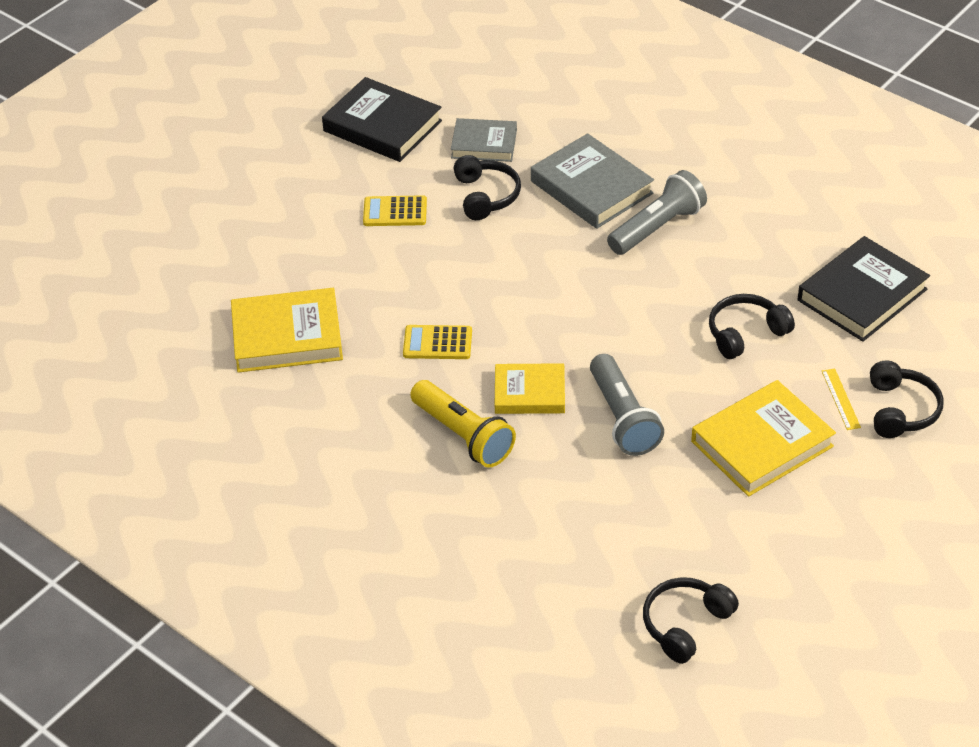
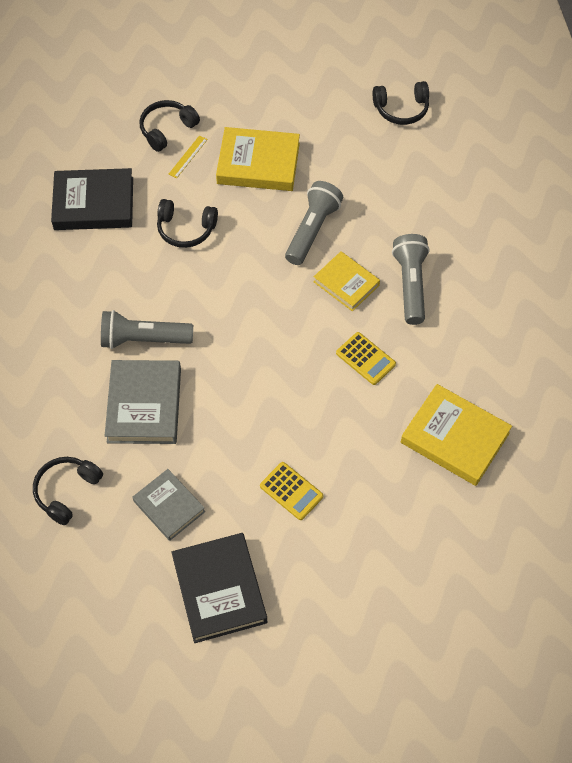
camera: 140 degrees left, 15 degrees up
(464, 435) = (410, 285): yellow flashlight -> grey flashlight
(486, 196) = (218, 455): black headphones -> black headphones (66, 491)

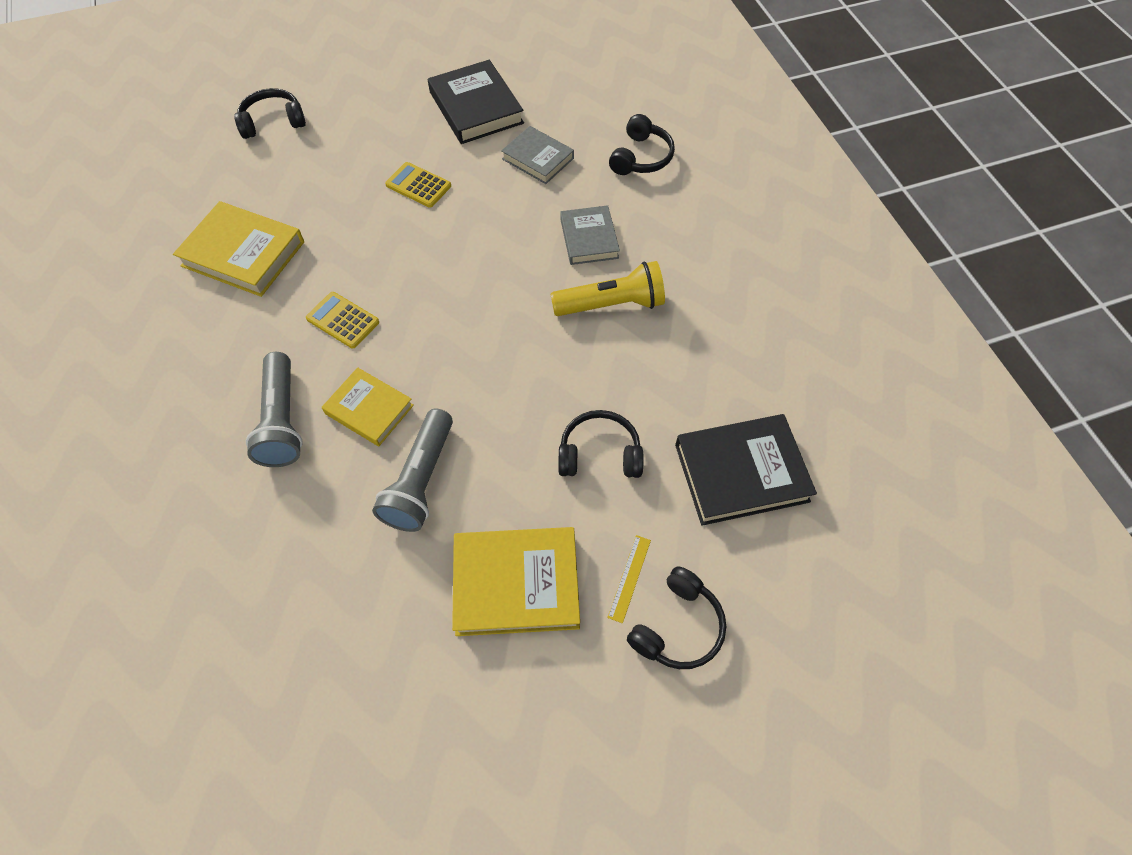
camera: 170 degrees right, 0 degrees up
(143, 339) = (611, 304): grey flashlight -> yellow flashlight
(144, 405) = (589, 238): grey book -> grey book, size x0.64
(401, 109) = (279, 746): black headphones -> black headphones (273, 122)

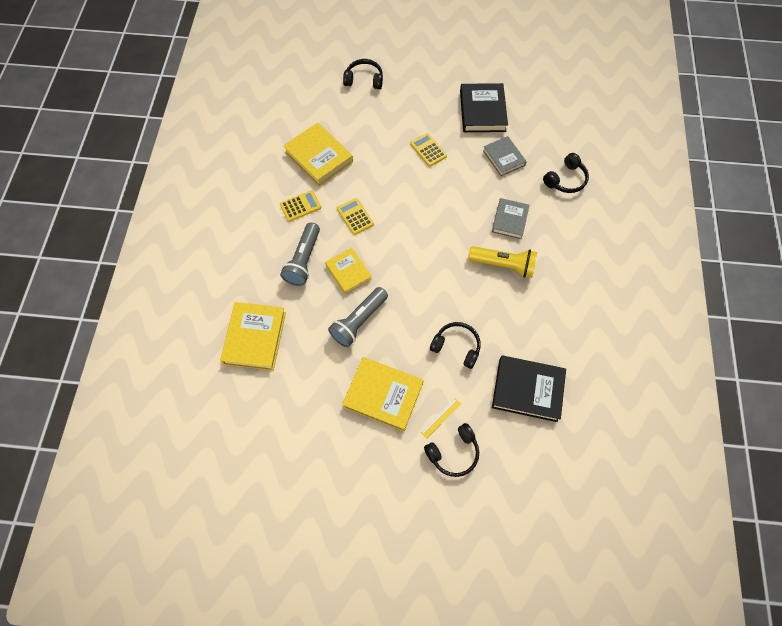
camera: 25 degrees right, 5 degrees up
(242, 338) = (300, 206): none -> yellow calculator
(244, 585) = (255, 338): none -> yellow book

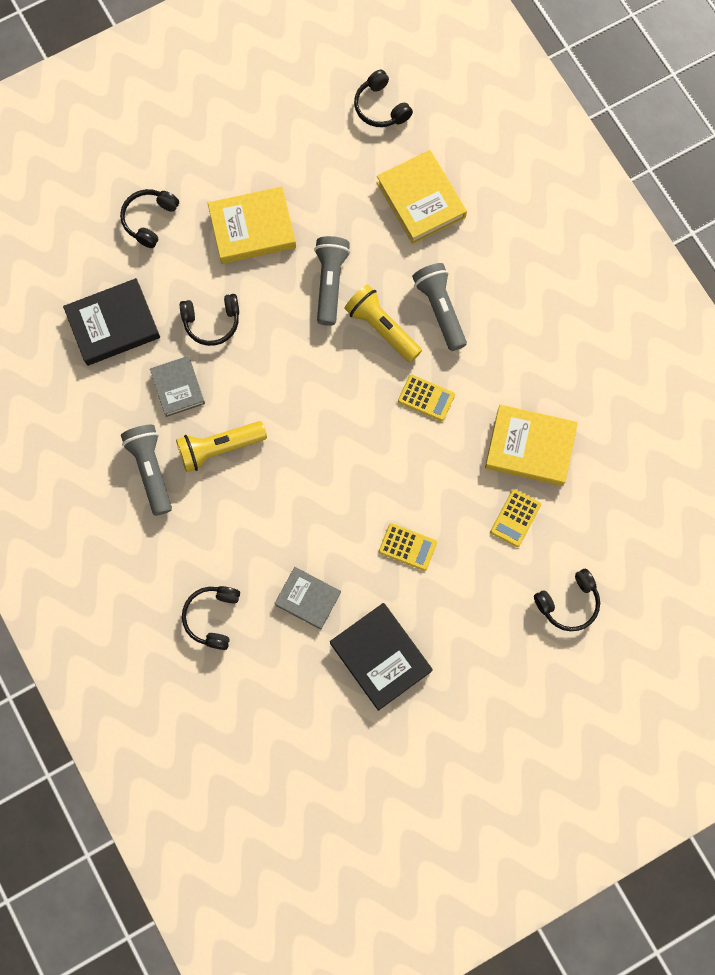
camera: 145 degrees right, 10 degrees up
(223, 425) = (380, 107): none -> black headphones
(300, 206) = (497, 370): yellow calculator -> yellow calculator (515, 518)
(348, 272) = (381, 328): yellow book -> yellow flashlight
(441, 418) = (182, 243): yellow ruler -> none
(510, 220) = (247, 512): grey book -> grey book (178, 387)
(556, 279) = (150, 470): none -> grey flashlight

